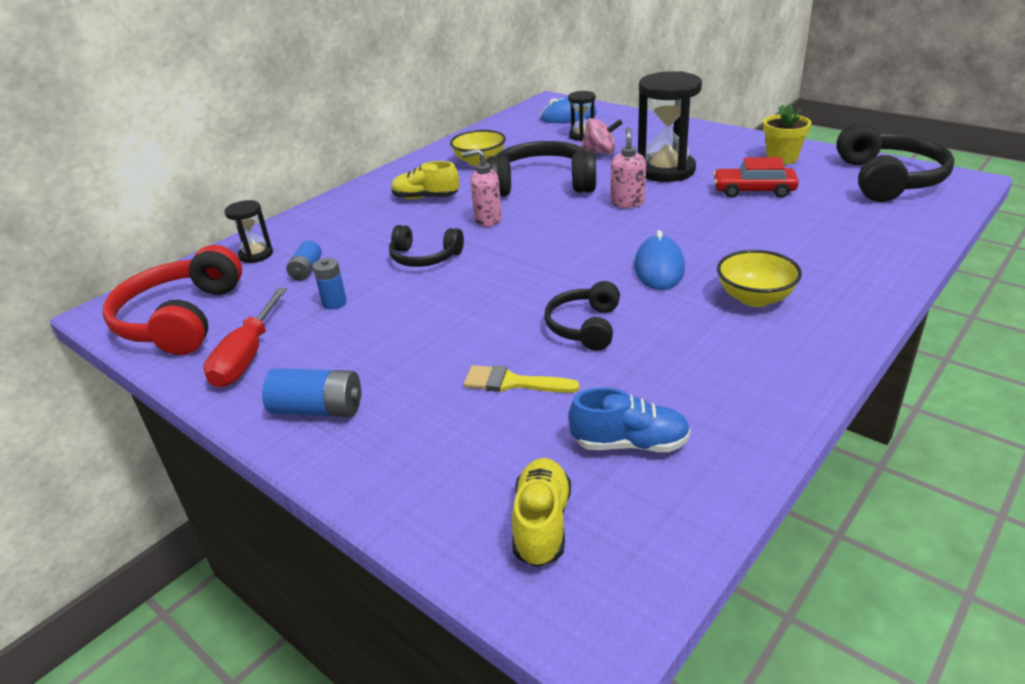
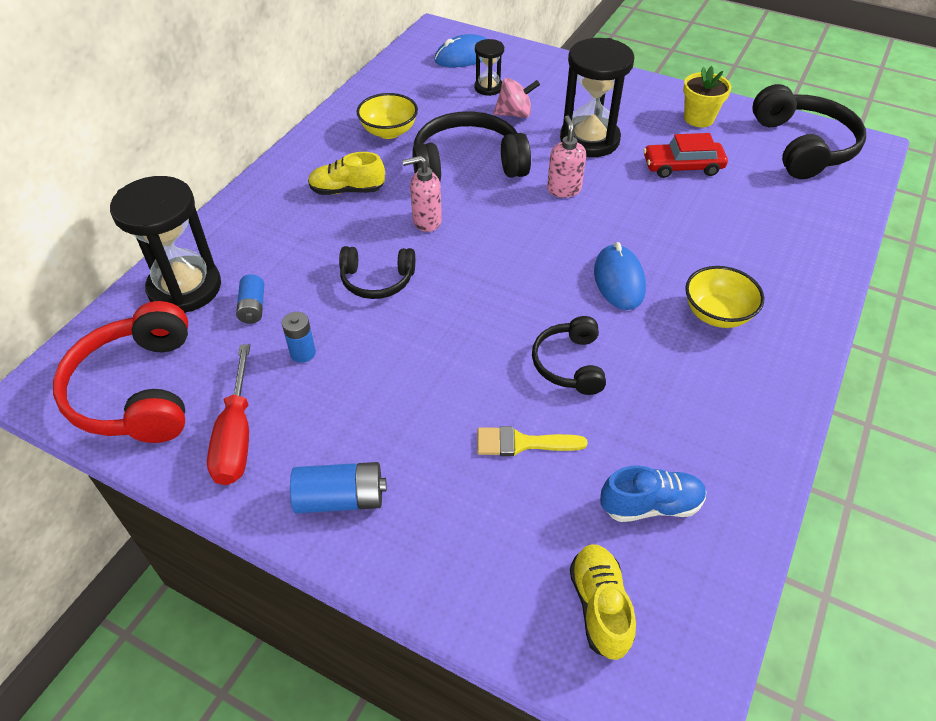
camera: 15 degrees left, 15 degrees up
(256, 255) = (185, 288): black hourglass -> black hourglass, size x1.94

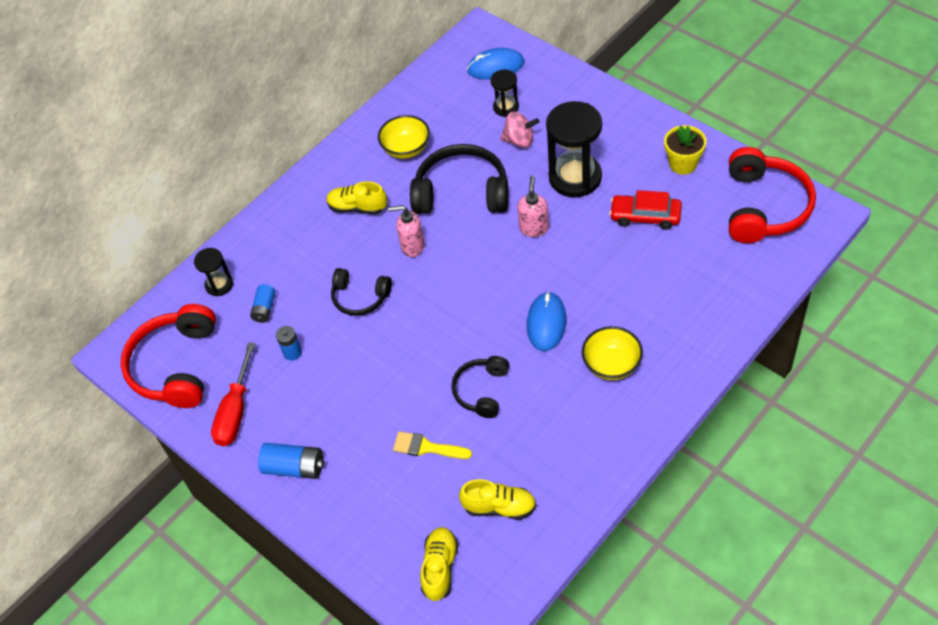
camera: 20 degrees right, 5 degrees up
(185, 288) = (219, 285): black hourglass -> black hourglass, size x0.52
(650, 505) = (499, 507): blue shoe -> yellow shoe
(803, 146) = (764, 207): black headphones -> red headphones

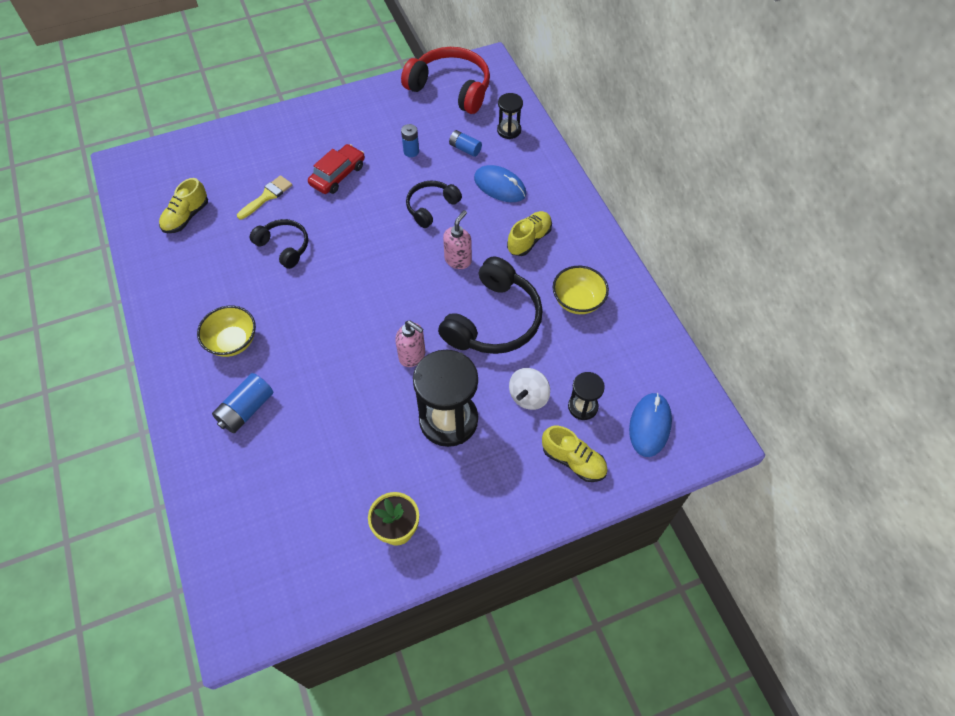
camera: 110 degrees right, 5 degrees up
(235, 411) = (386, 108): red screwdriver -> none
(294, 467) = (315, 123): blue battery -> blue battery (246, 409)
(440, 568) = (176, 169): yellow shoe -> yellow shoe (573, 460)
(519, 141) = (528, 396): pink spinning top -> white spinning top
(546, 323) = (308, 316): blue mouse -> blue mouse (500, 186)
(645, 216) = (358, 454): red car -> red car (338, 175)
(764, 207) = (288, 573): red headphones -> none

